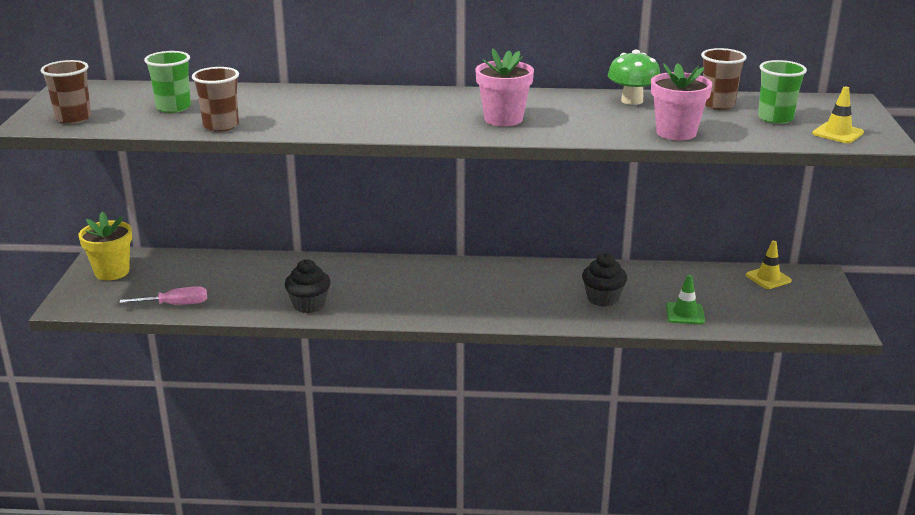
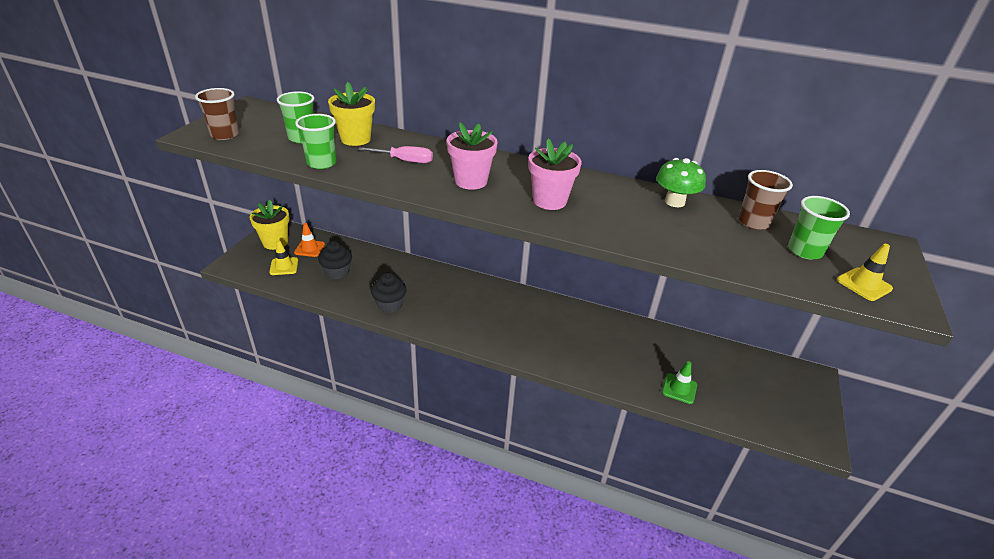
camera: 15 degrees right, 10 degrees up
(164, 270) = (309, 248): none -> orange traffic cone
(176, 305) = (300, 282): pink screwdriver -> pink screwdriver (405, 161)
(221, 126) = (321, 163): brown cup -> green cup
(240, 99) = (355, 139): none -> yellow flower pot
(603, 298) = (616, 354): black cupcake -> black cupcake (337, 272)
(676, 133) = (698, 249): pink flower pot -> pink flower pot (471, 181)
(768, 278) = (767, 367): yellow traffic cone -> yellow traffic cone (284, 266)

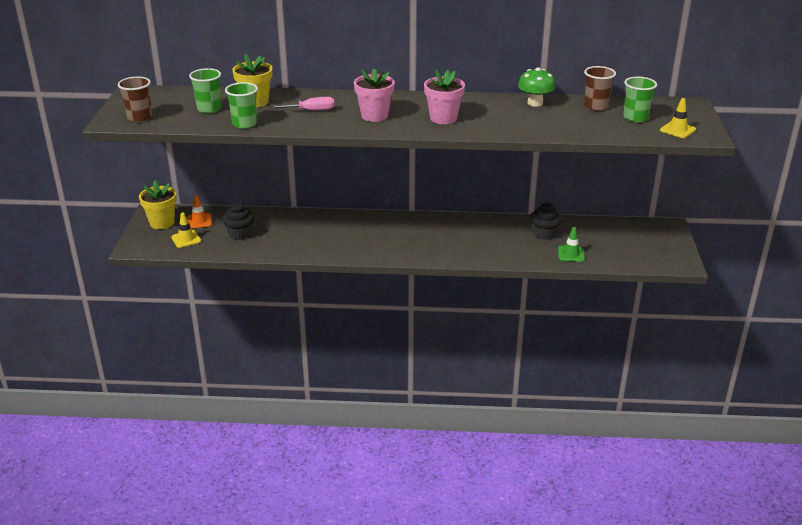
camera: 15 degrees left, 5 degrees down
(390, 305) = (305, 247): black cupcake -> black cupcake (544, 234)

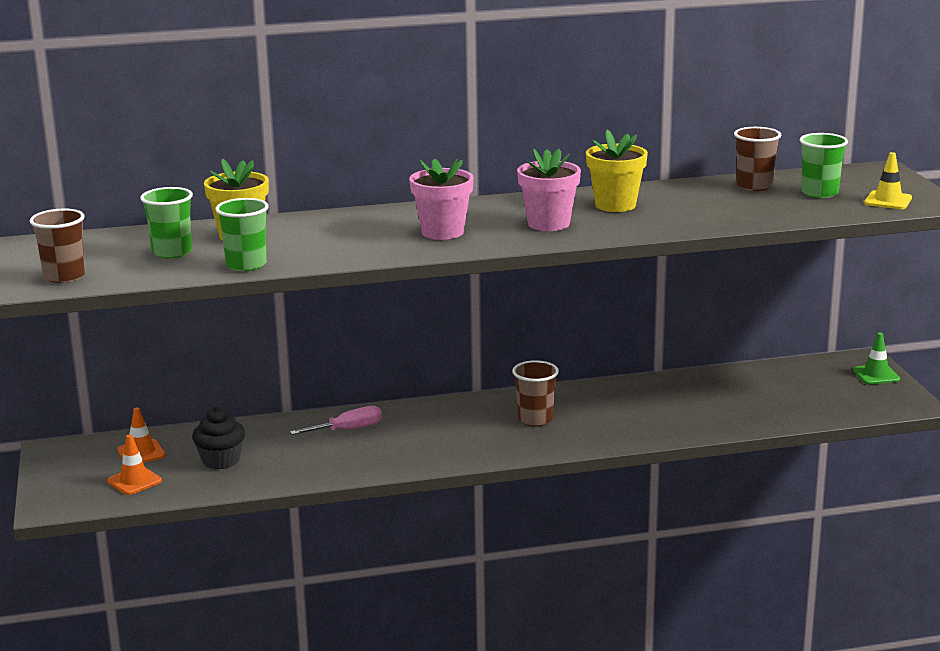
camera: 15 degrees left, 10 degrees down
(162, 223) = (78, 464): yellow flower pot -> yellow flower pot (615, 205)
(186, 239) = (134, 481): yellow traffic cone -> orange traffic cone
(311, 111) = (338, 237): pink screwdriver -> pink screwdriver (348, 430)
(435, 236) = (535, 419): none -> brown cup
(535, 103) = (666, 191): green mushroom -> none
(544, 234) = (694, 394): black cupcake -> none
(571, 254) = (749, 414): green traffic cone -> green traffic cone (876, 375)

